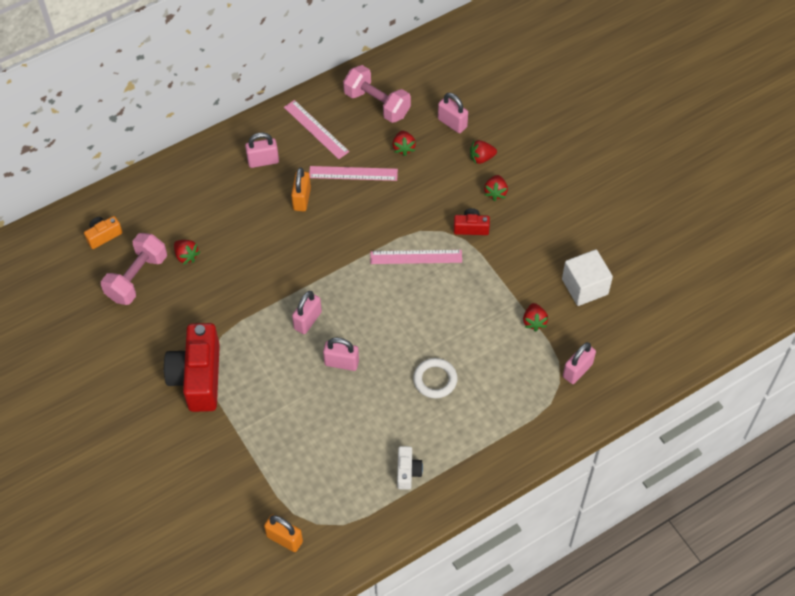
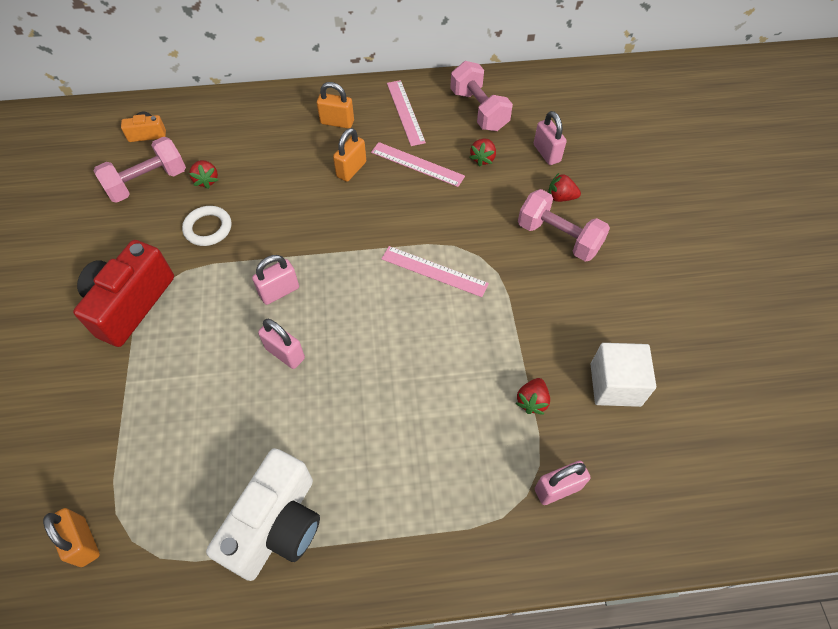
camera: 25 degrees right, 0 degrees up
(263, 161) = (337, 122): pink padlock -> orange padlock
(407, 472) = (277, 525): white camera -> white camera, size x2.12
(435, 380) = (376, 420): white ring -> white ring (208, 228)
(471, 228) = (512, 264): red camera -> none
(495, 192) = (558, 237): red strawberry -> pink dumbbell

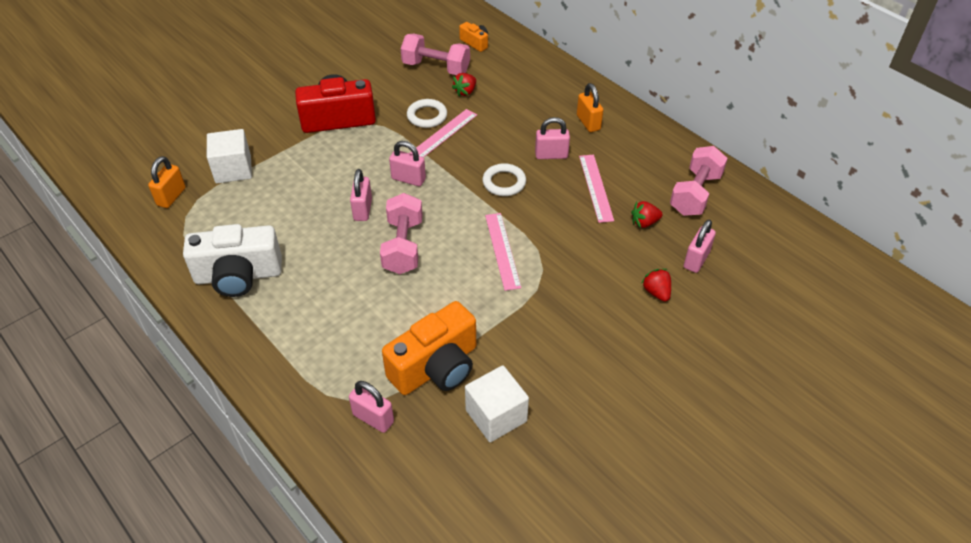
camera: 55 degrees right, 10 degrees down
(105, 449) = (233, 169): none -> white cube
(351, 169) = (551, 155): orange padlock -> pink padlock
(353, 221) = (504, 182): none -> white ring
(405, 112) = (641, 153): pink ruler -> pink ruler (442, 134)
(532, 401) = (436, 367): red strawberry -> orange camera
(558, 237) = (611, 311): pink dumbbell -> pink dumbbell (403, 246)

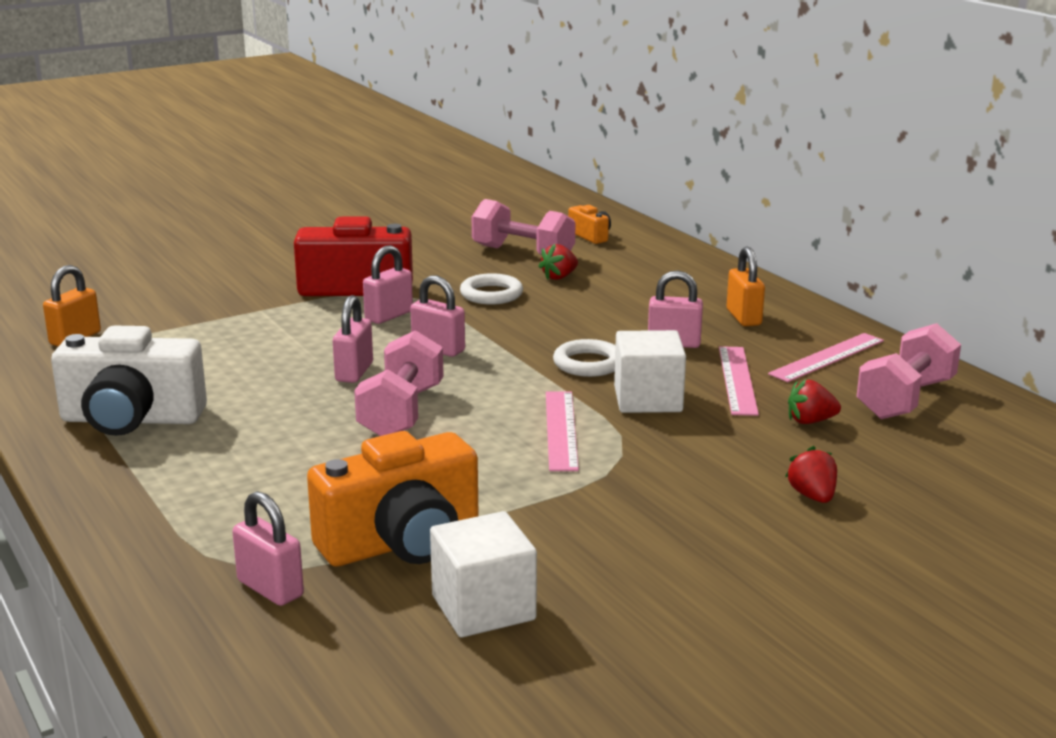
camera: 10 degrees right, 25 degrees down
(233, 169) = (179, 321): white cube -> white cube (648, 399)
(442, 134) = (509, 312): pink ruler -> pink ruler (827, 357)
(696, 260) = (892, 467): pink padlock -> pink padlock (389, 316)

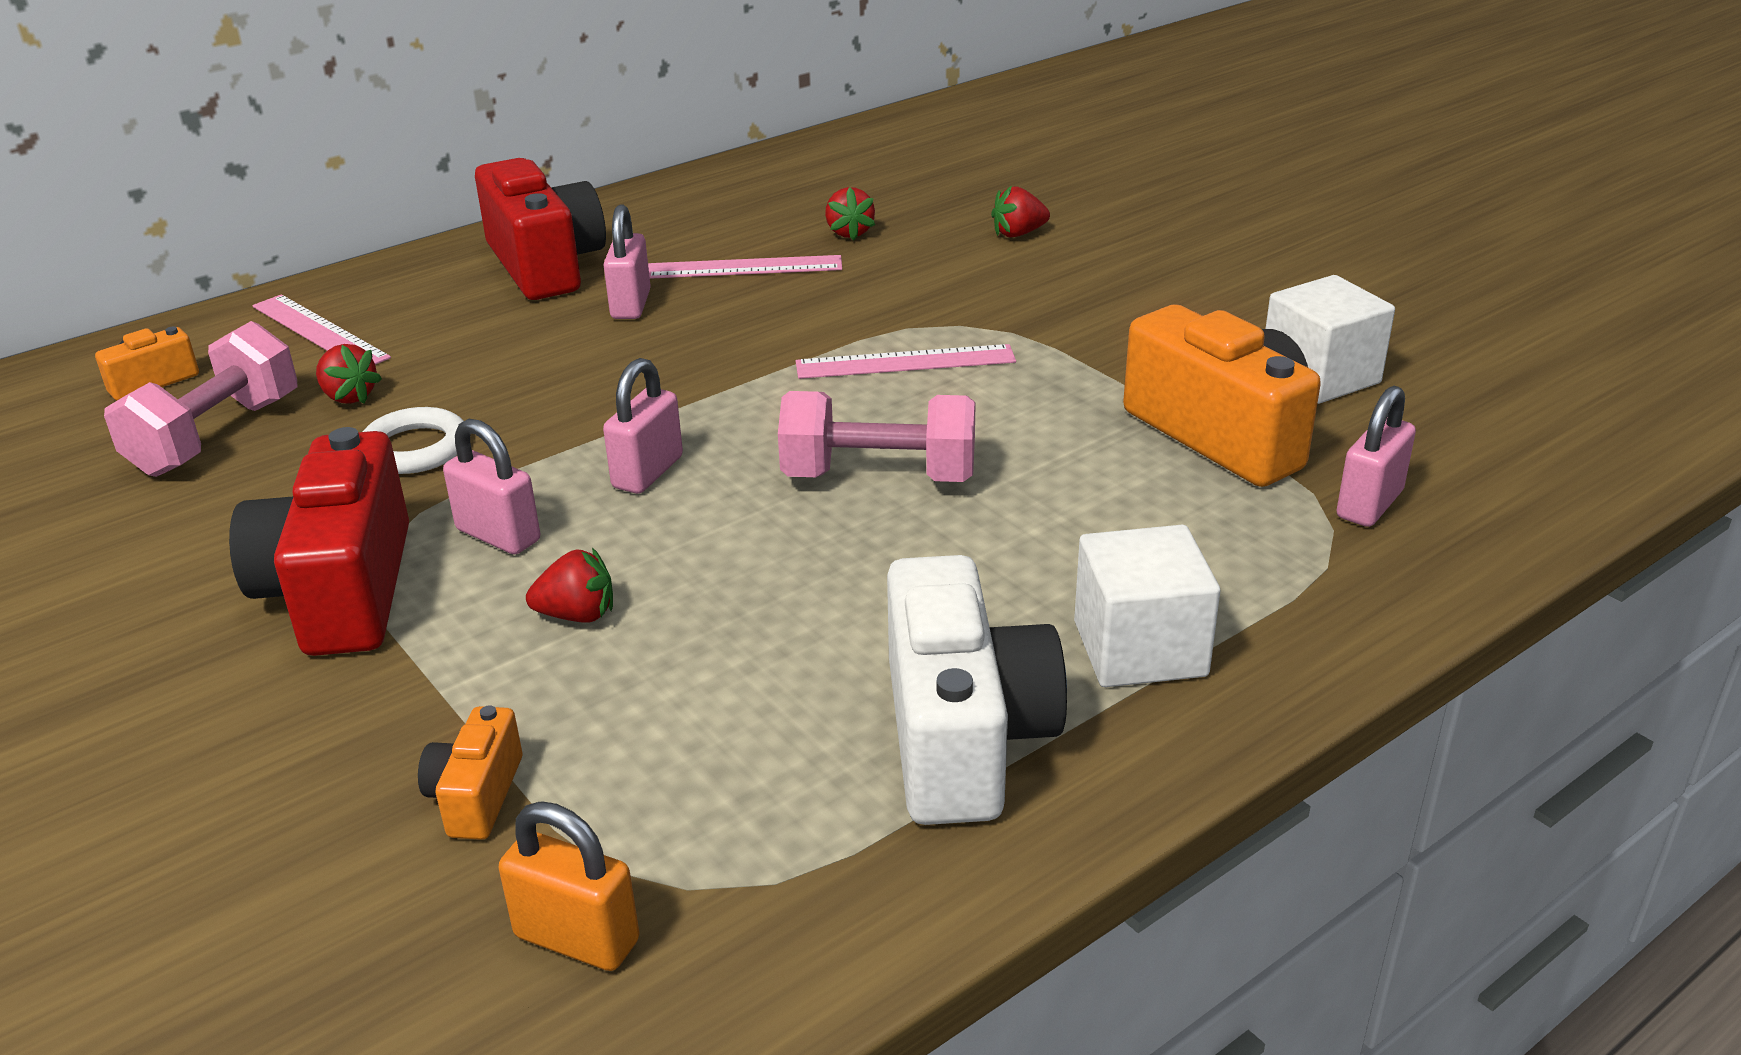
camera: 95 degrees left, 10 degrees up
(179, 319) = (476, 796): none -> orange camera
(302, 334) = (577, 615): none -> red strawberry
(354, 372) = (741, 536): pink padlock -> none
(588, 364) = (700, 356): white ring -> none
(648, 399) = (807, 315): white cube -> white cube (1140, 649)
(743, 317) = (545, 265): orange padlock -> red camera
(827, 357) = (675, 222): pink ruler -> pink ruler (319, 332)
(905, 399) = (786, 190): pink dumbbell -> none

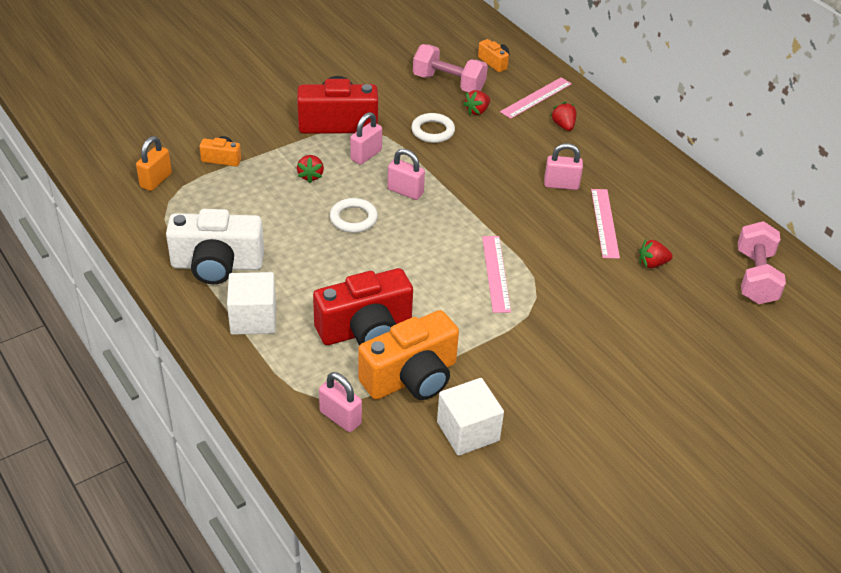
camera: 90 degrees right, 10 degrees up
(545, 265) = (606, 157): red camera -> red camera (365, 330)
(750, 535) = (353, 218): none -> white ring
(879, 477) = (391, 257): pink dumbbell -> pink dumbbell (755, 277)
(1018, 234) = (655, 334): red strawberry -> red strawberry (563, 126)

